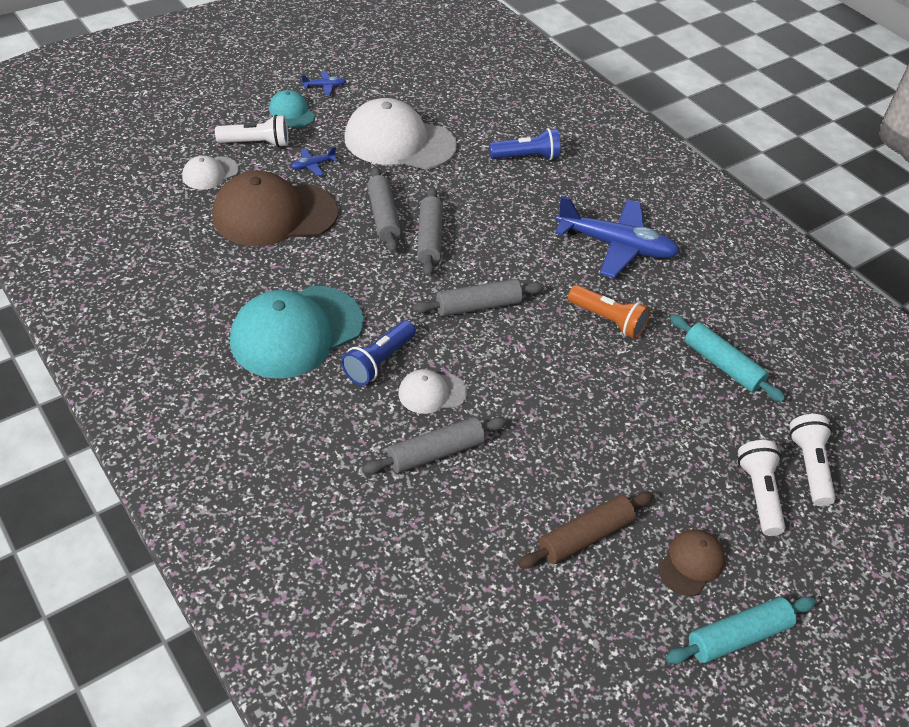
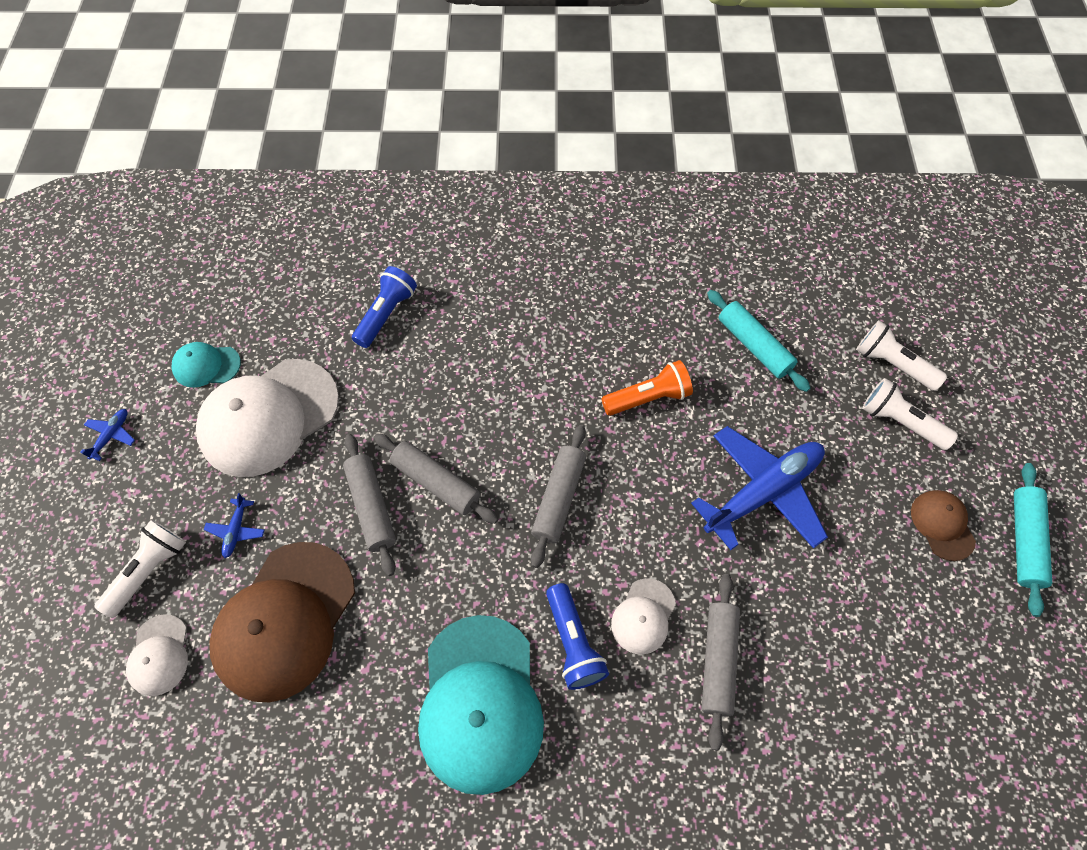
camera: 50 degrees left, 15 degrees up
(292, 112) = (126, 499): turquoise cap -> turquoise cap (206, 365)
(383, 216) = (372, 507): grey rolling pin -> grey rolling pin turned 45 degrees clockwise
(585, 536) = (876, 591): brown rolling pin -> none
(616, 246) = (562, 324): blue plane -> blue plane (763, 492)
(722, 365) = (754, 346): turquoise rolling pin -> turquoise rolling pin turned 60 degrees clockwise

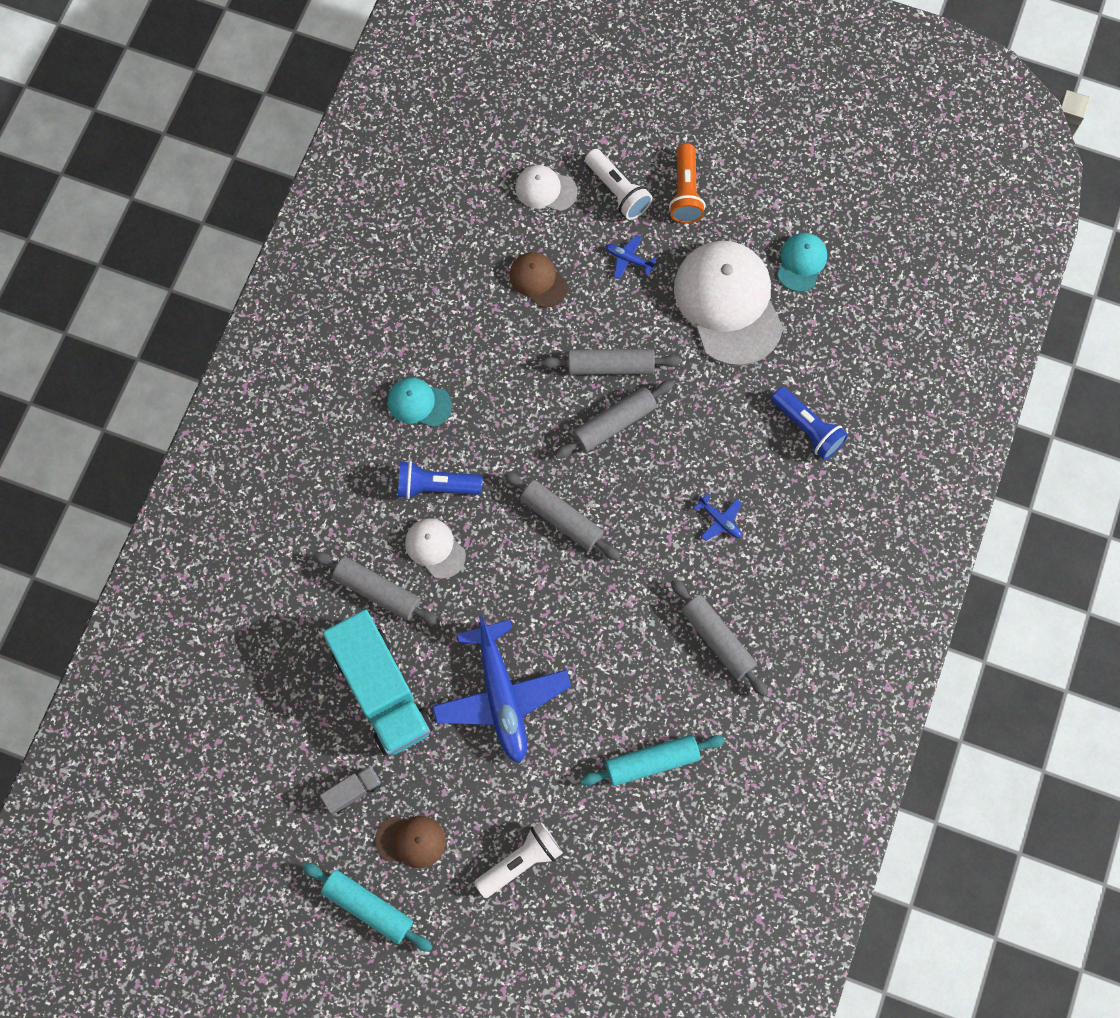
camera: 110 degrees right, 10 degrees up
(111, 435) = (754, 178): blue plane -> blue plane (720, 520)
(284, 620) = (538, 280): brown cap -> brown cap, size x0.48
(480, 703) = (419, 403): turquoise cap -> turquoise cap, size x0.48
(619, 328) = (717, 639): none -> grey rolling pin
(648, 398) = (631, 635): orange flashlight -> orange flashlight (685, 192)
(818, 612) = (382, 690): none -> turquoise truck
(892, 364) = (583, 890): white flashlight -> none
(931, 601) = (353, 791): none -> grey truck

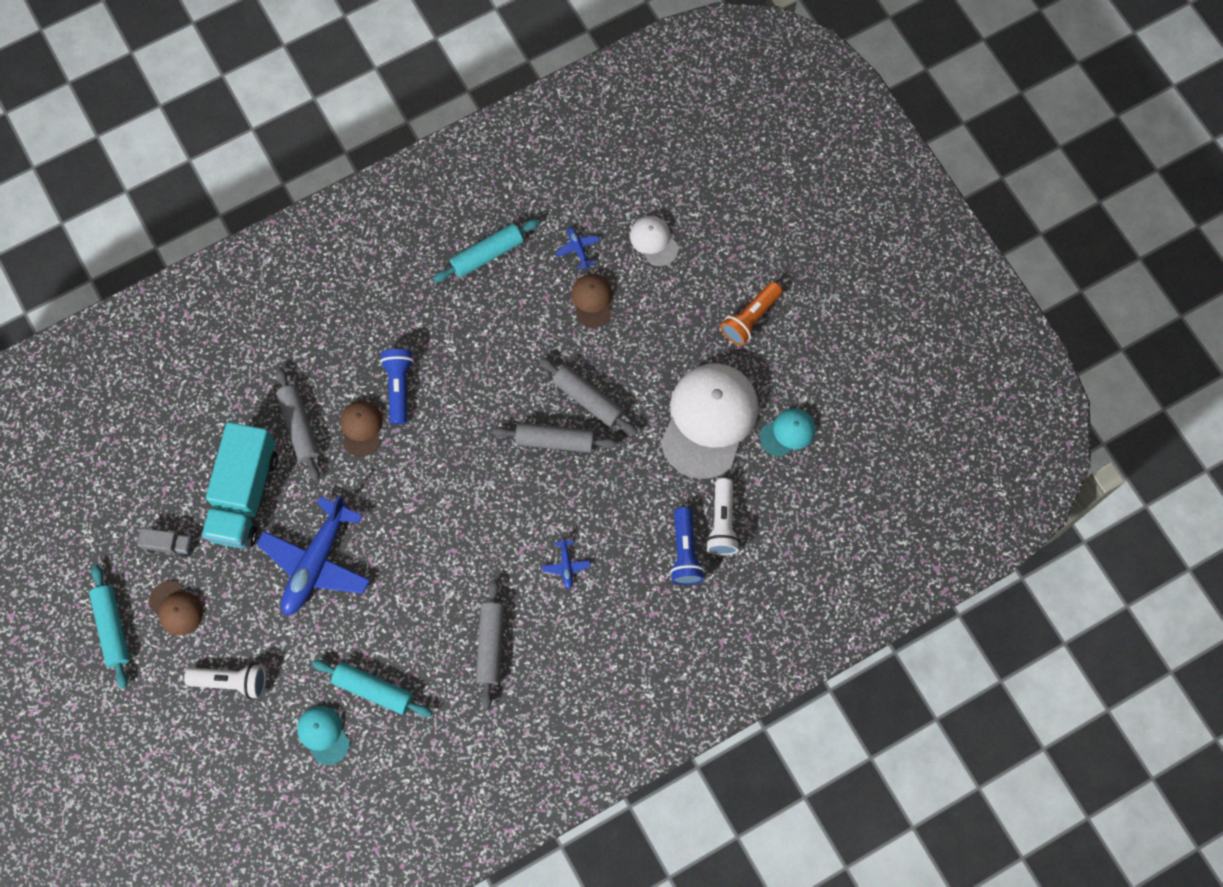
camera: 40 degrees right, 0 degrees up
(410, 311) = (487, 254): none -> turquoise rolling pin
(419, 403) = (438, 322): turquoise cap -> turquoise cap (323, 735)
(435, 548) = (361, 428): white cap -> brown cap
(436, 486) = (399, 387): blue flashlight -> blue flashlight turned 45 degrees clockwise
(561, 519) = (461, 477): grey rolling pin -> none
(617, 191) = (703, 281): white flashlight -> white flashlight (722, 523)
(628, 259) = (667, 334): blue plane -> blue plane (578, 249)

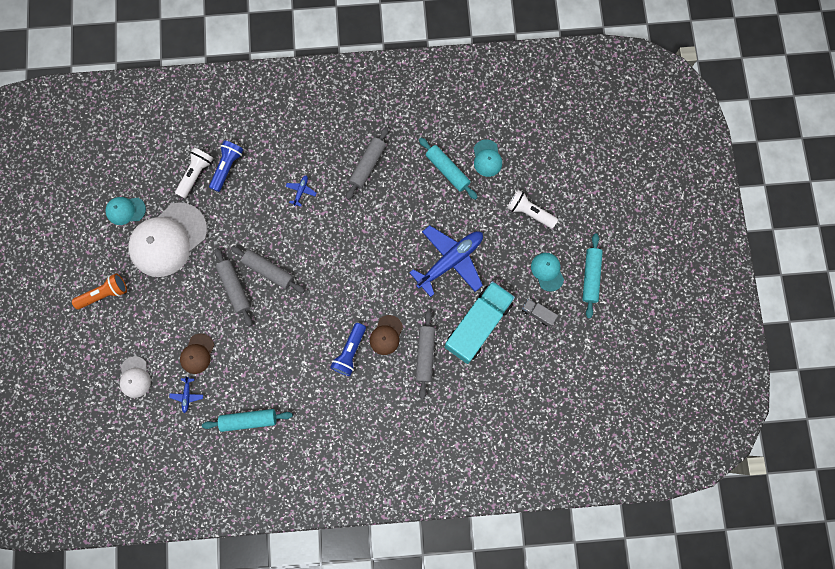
camera: 155 degrees left, 5 degrees up
(176, 608) = (547, 271): brown cap -> turquoise cap

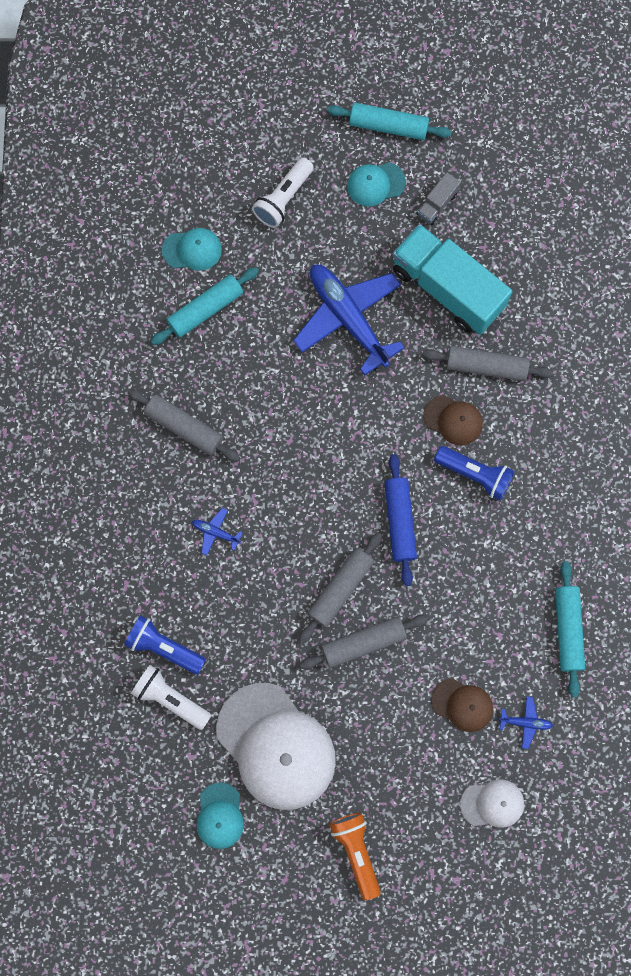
camera: 85 degrees left, 0 degrees up
(315, 305) = (400, 521): none -> blue rolling pin

